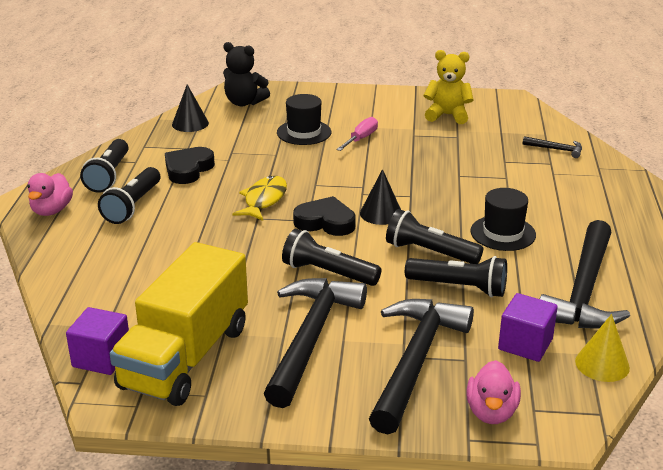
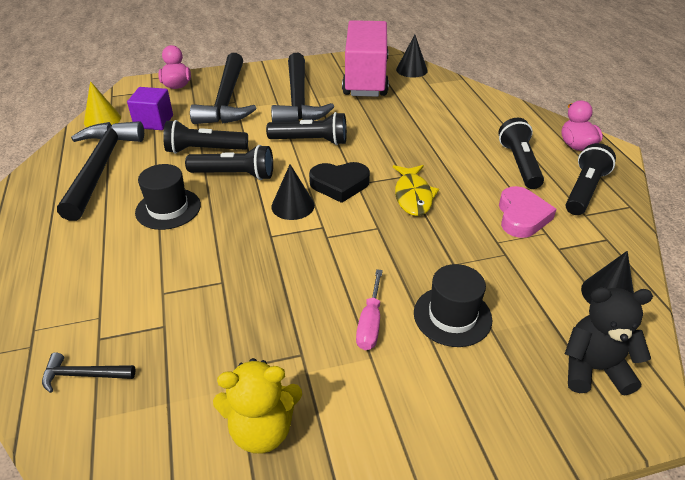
camera: 160 degrees right, 10 degrees up
(101, 358) = (411, 70): purple cube -> black cone
(109, 175) = (584, 190): black flashlight -> black flashlight turned 45 degrees clockwise
(186, 357) = (365, 78): yellow truck -> pink truck
(188, 169) = (521, 216): black heart -> pink heart

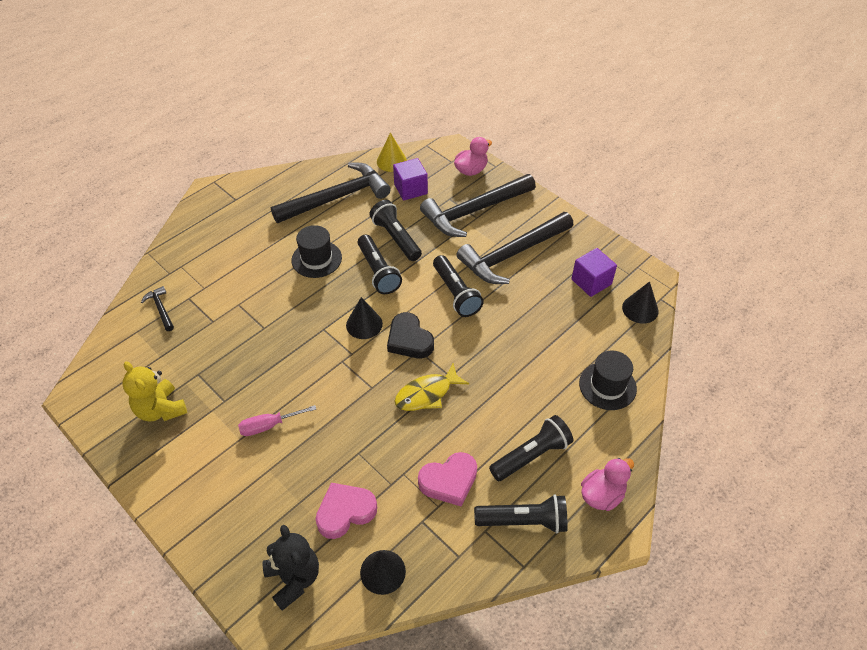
camera: 60 degrees right, 10 degrees up
(365, 78) = (591, 282): pink truck -> purple cube
(452, 316) = (301, 472): black hat -> black hat (607, 386)
(523, 298) = (345, 512): none -> pink heart

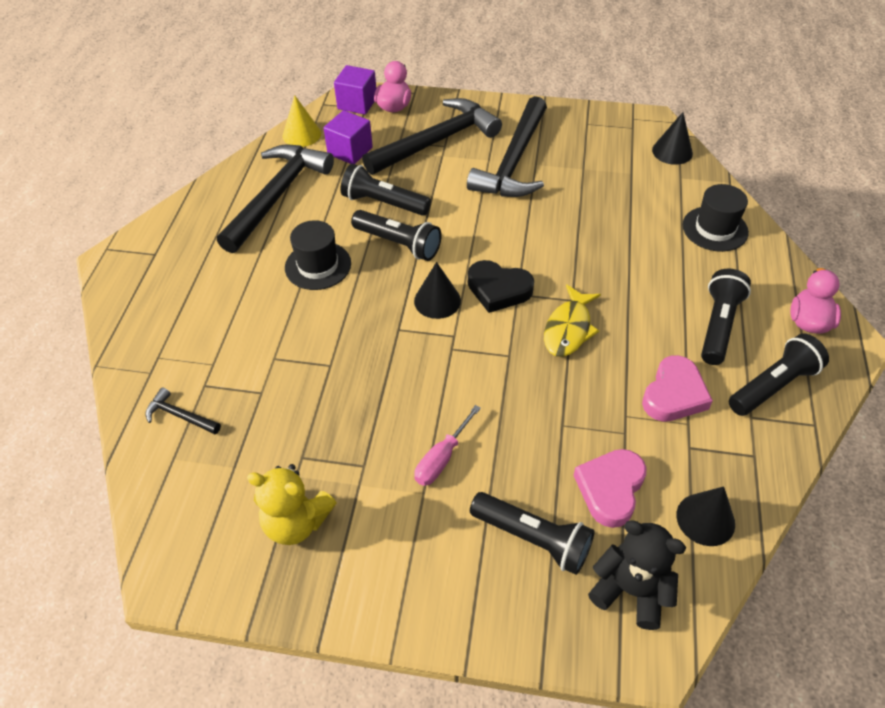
camera: 35 degrees left, 0 degrees up
(456, 293) = (498, 223): black flashlight -> black flashlight (533, 538)
(474, 211) = (436, 141): black hammer -> black hammer turned 150 degrees counterclockwise
(591, 282) = (608, 150): purple cube -> purple cube (357, 103)

